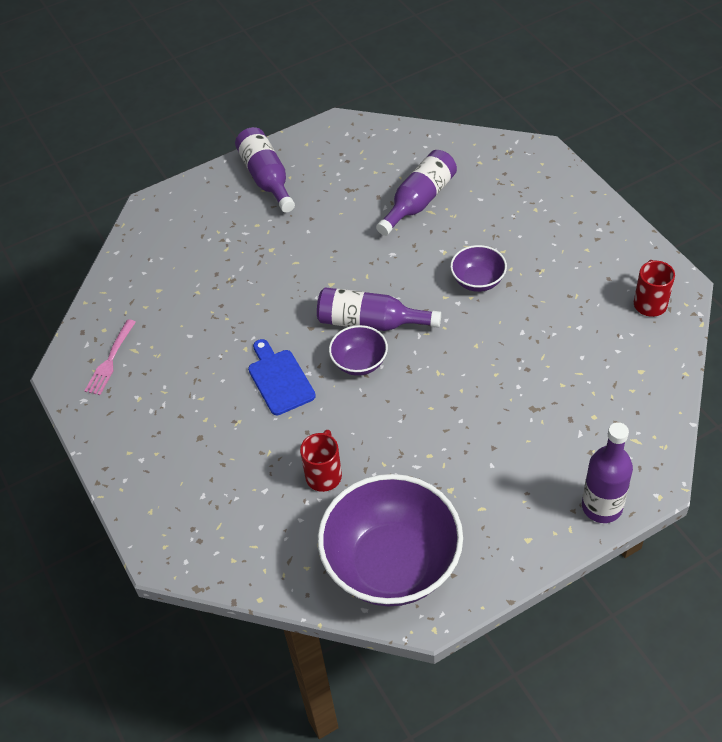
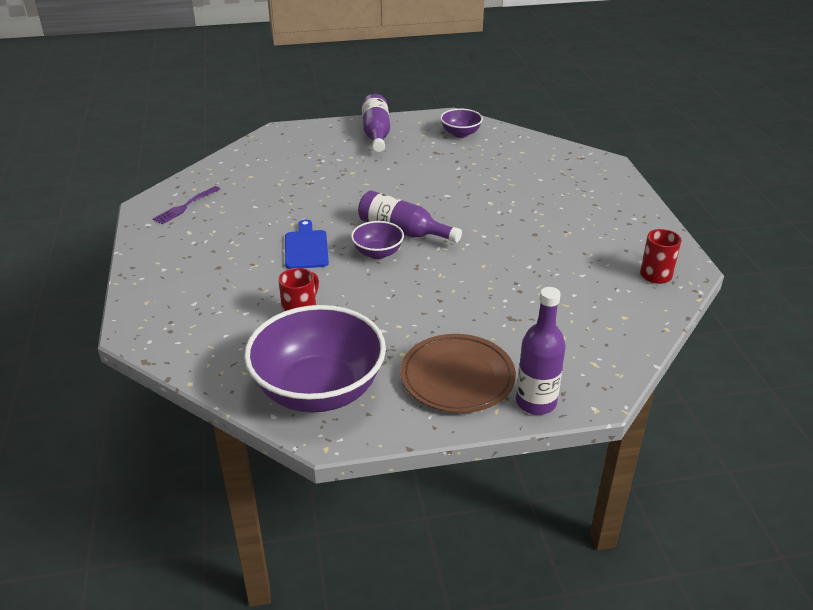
camera: 15 degrees right, 15 degrees down
(110, 360) = (185, 206): pink fork -> purple fork
(419, 201) = (488, 170): purple bottle -> none
(478, 281) = (509, 226): purple bowl -> purple bowl (460, 133)
(516, 501) = (457, 377): none -> brown plate

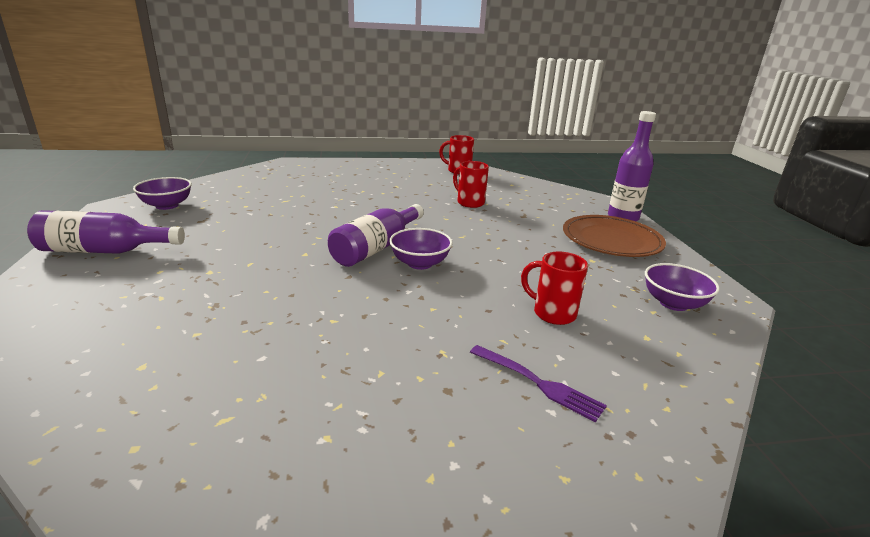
camera: 90 degrees left, 10 degrees down
(185, 206) = (211, 455): purple fork -> purple fork (538, 383)
(306, 248) = (401, 309): blue cutting board -> none
(319, 390) = (673, 303): purple bowl -> purple bowl, size x0.47
(536, 281) = (469, 203): none -> red mug

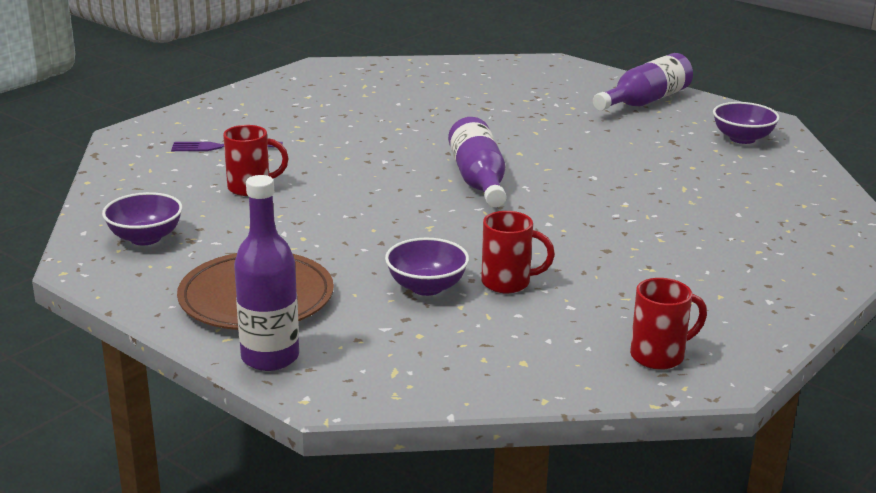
camera: 140 degrees right, 0 degrees up
(420, 263) = (415, 183): purple bowl -> purple bowl (426, 287)

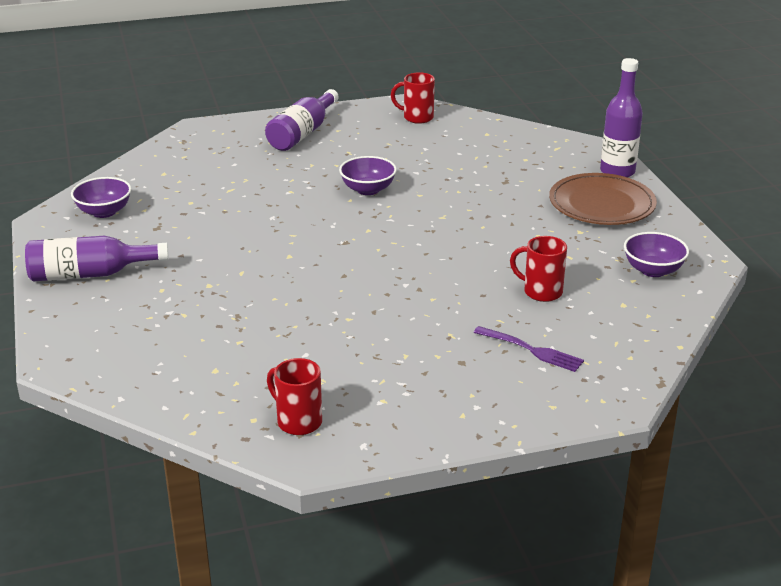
camera: 145 degrees left, 5 degrees up
(426, 287) = (492, 180): purple bowl -> purple bowl (368, 190)
(478, 180) = (358, 241): purple bottle -> purple bottle (303, 133)
(508, 283) = (441, 169): red mug -> red mug (298, 421)

